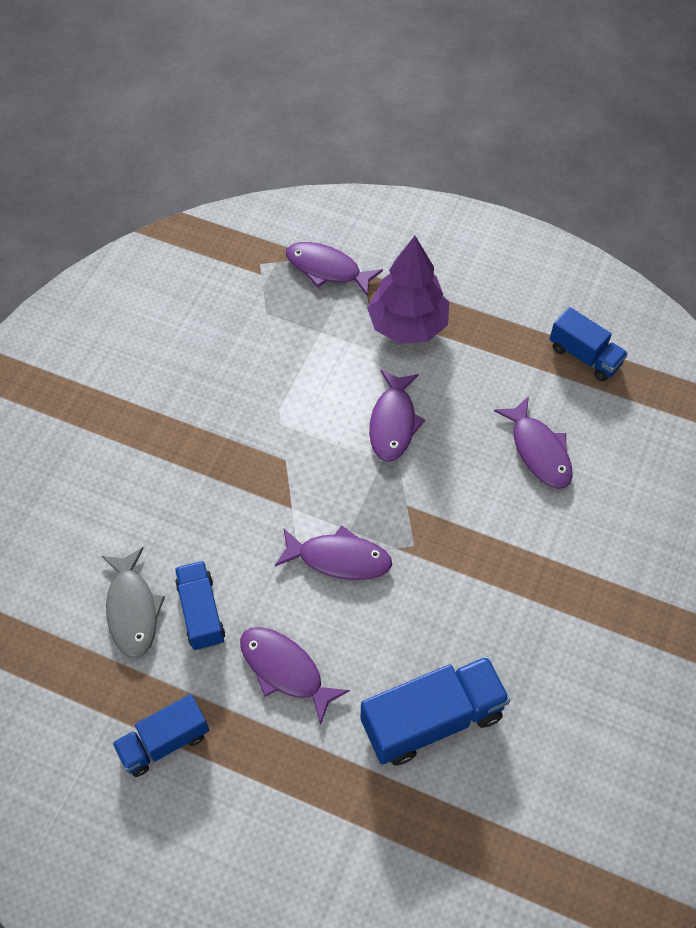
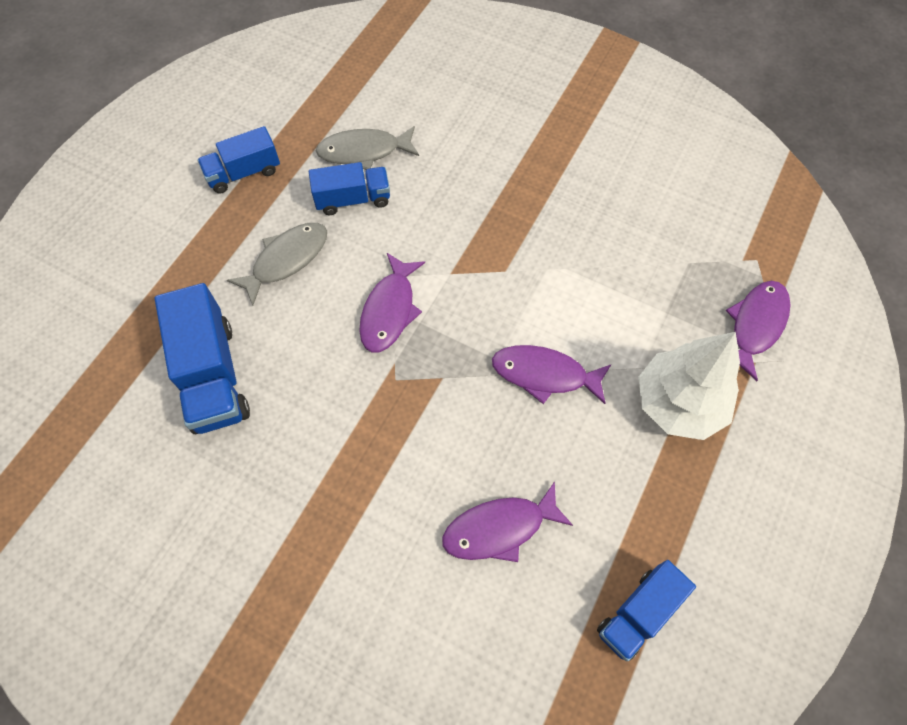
camera: 95 degrees right, 5 degrees up
(164, 742) = (244, 173): blue truck -> blue truck turned 90 degrees counterclockwise
(285, 670) = (286, 260): purple fish -> grey fish
(408, 325) = (679, 403): purple tree -> white tree

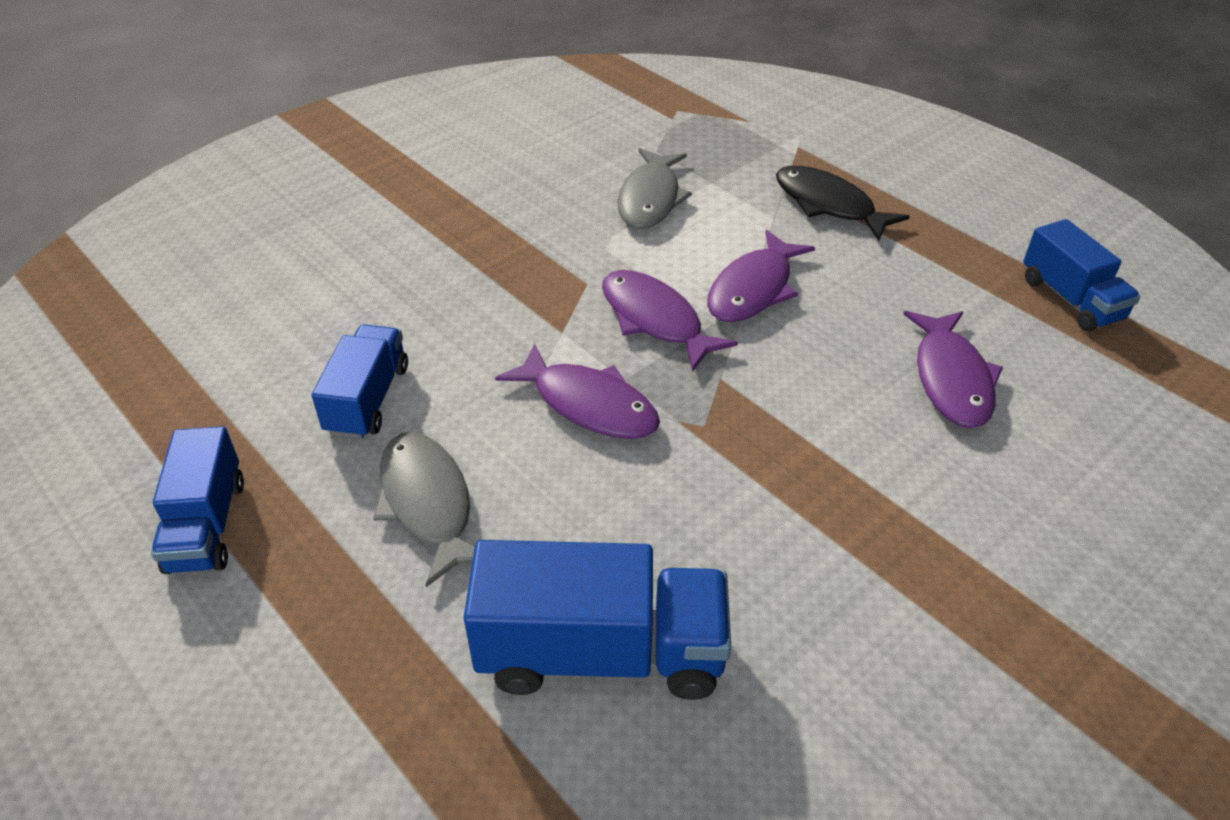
camera: 70 degrees left, 20 degrees down
(364, 151) = (288, 367): grey fish -> grey fish (650, 199)
(679, 403) = (828, 205): white tree -> black fish
(755, 325) = (755, 133): purple fish -> purple fish (655, 320)

